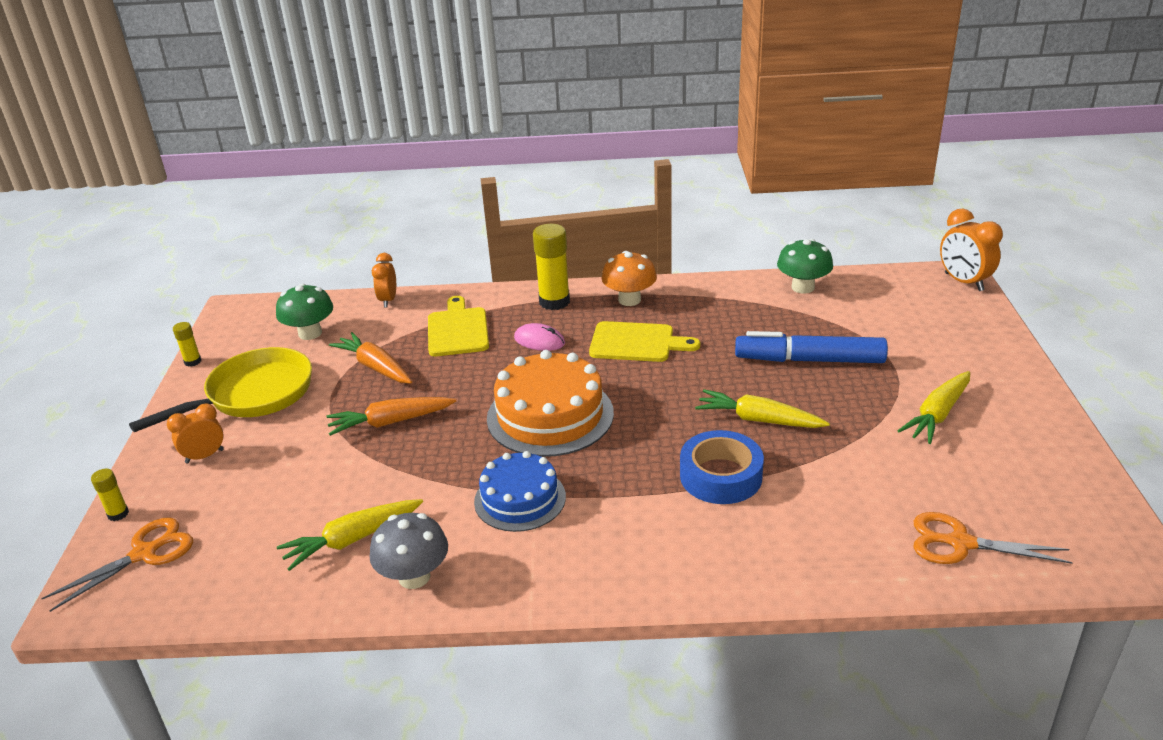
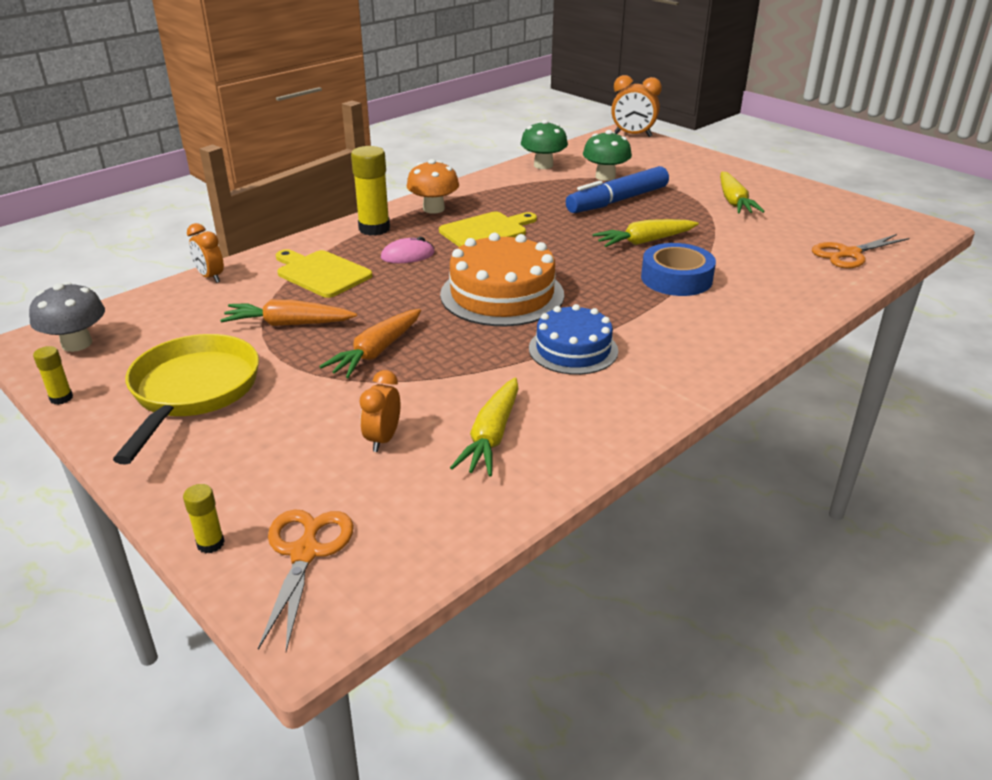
camera: 45 degrees left, 0 degrees up
(204, 456) = (227, 456): orange clock -> orange clock (383, 439)
(310, 333) = (168, 327): green mushroom -> green mushroom (605, 177)
(414, 577) = (585, 431): grey mushroom -> grey mushroom (77, 344)

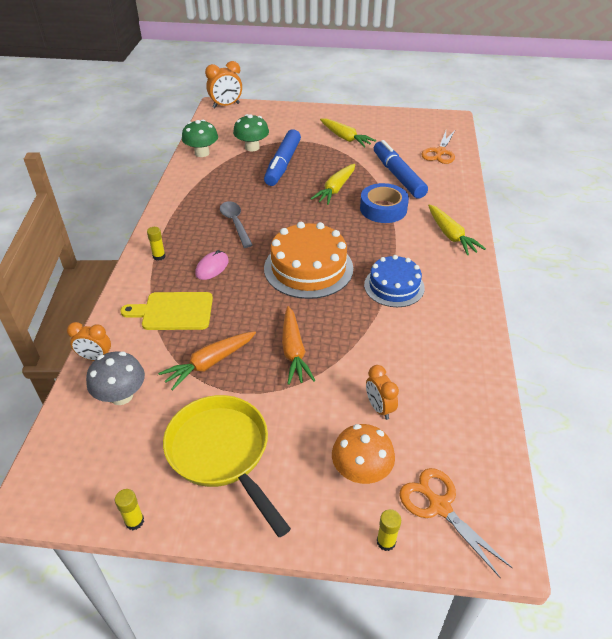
camera: 40 degrees left, 10 degrees up
(77, 344) = (75, 473): grey mushroom -> grey mushroom (121, 396)
(374, 229) = (159, 256): yellow glue stick -> yellow glue stick, size x0.50
(433, 209) = (177, 221): orange mushroom -> orange mushroom (361, 471)
(486, 231) = (235, 223): yellow cutting board -> grey spoon
(491, 436) = (428, 369): yellow carrot -> yellow carrot (451, 235)
(747, 256) = (398, 176): none -> blue marker

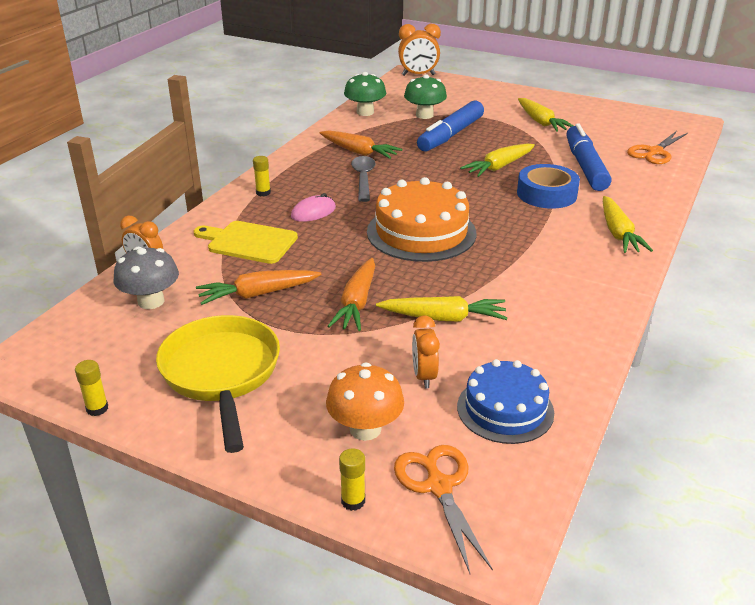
camera: 20 degrees right, 10 degrees down
(218, 196) = (359, 152): none -> orange carrot
(366, 348) = (444, 318): none -> yellow carrot
(394, 286) = (514, 268): blue cake -> blue cake (505, 409)

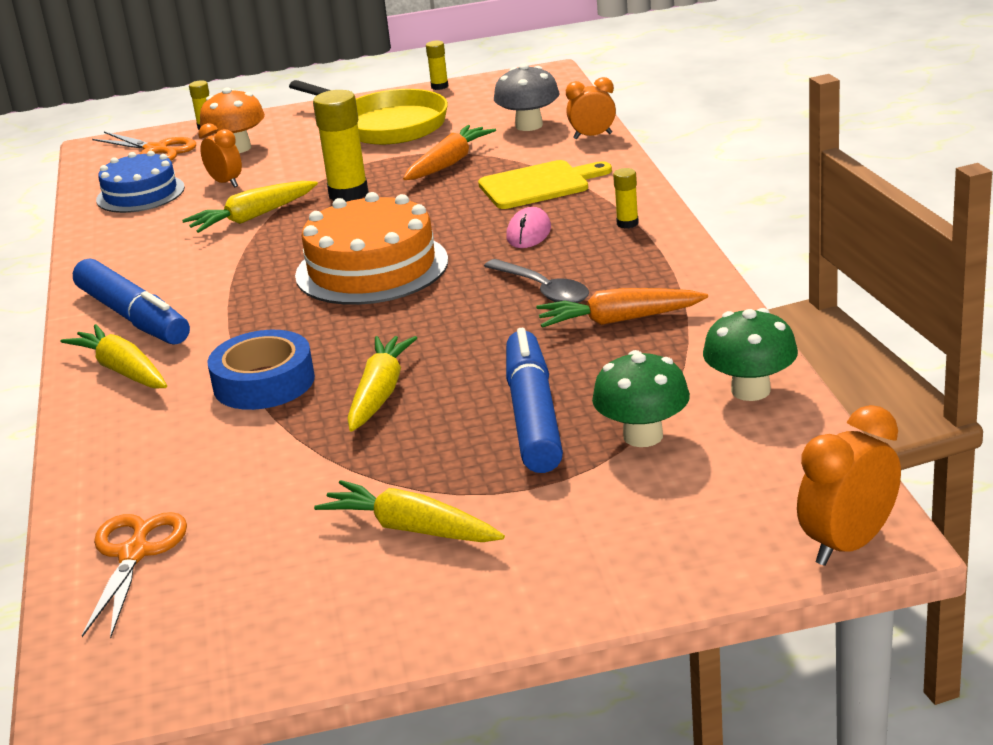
camera: 145 degrees right, 5 degrees down
(357, 303) = (348, 194): orange carrot -> yellow glue stick
(585, 166) = (242, 459): blue marker -> blue marker (133, 317)

